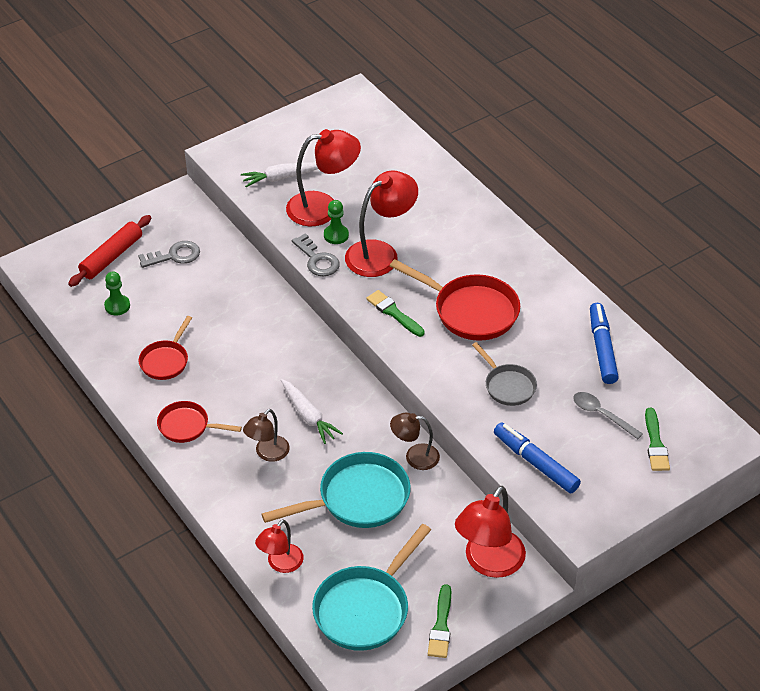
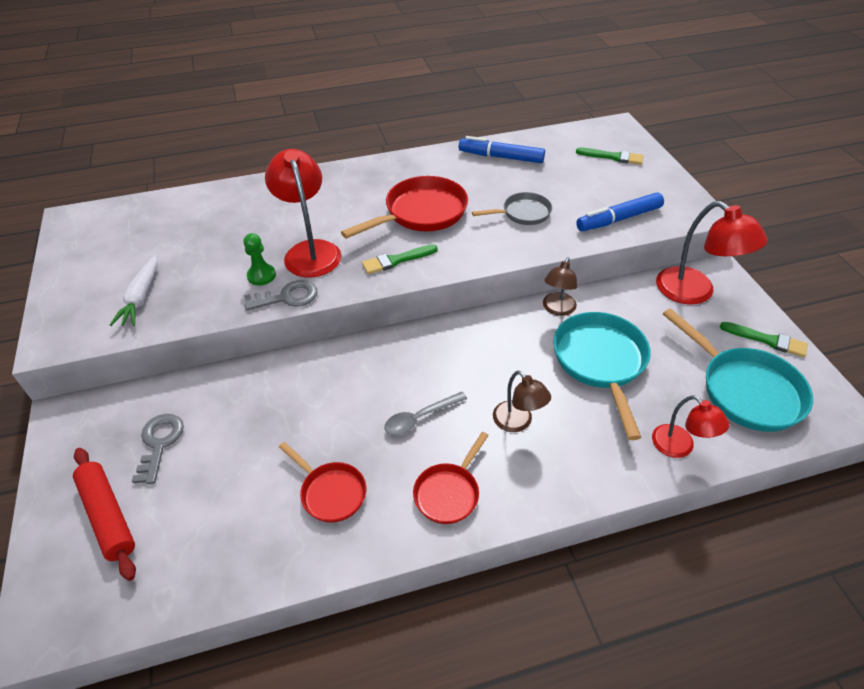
camera: 70 degrees left, 0 degrees up
(117, 306) = (202, 528): green pawn -> none
(308, 416) = (476, 375): white carrot -> none
(323, 207) = (214, 276): red lamp -> none
(602, 415) = (574, 174): grey spoon -> grey spoon (420, 418)

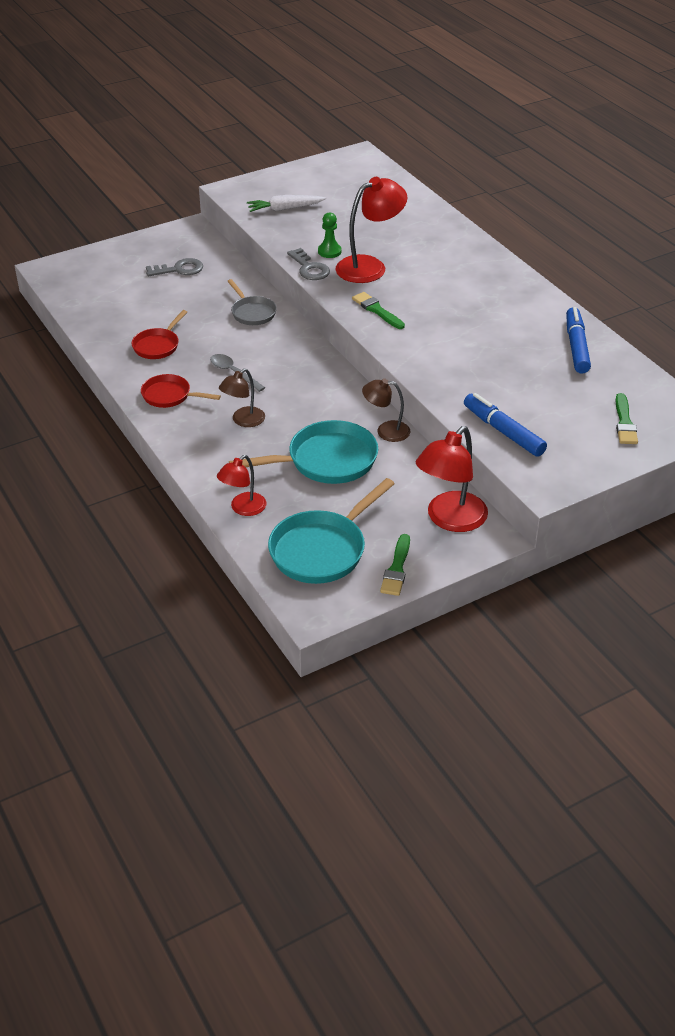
camera: 75 degrees right, 5 degrees down
(108, 516) = (121, 267): red rolling pin -> none
(421, 213) = (451, 312): red pan -> none
(523, 213) = (481, 370): grey pan -> grey pan (252, 313)

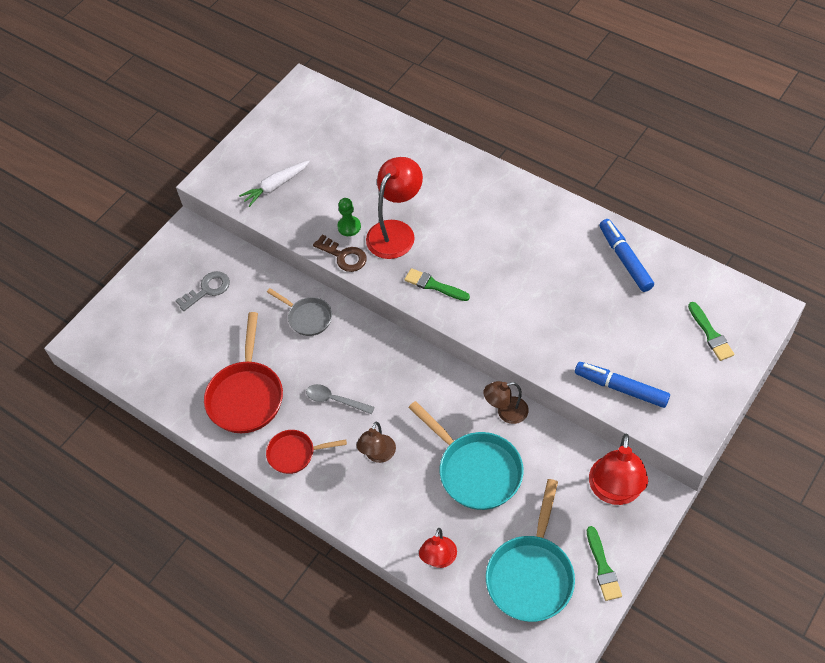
camera: 20 degrees left, 15 degrees up
(158, 346) = (246, 396): red pan -> red pan, size x1.71
(309, 268) = (344, 256): grey key -> brown key
(326, 461) = (476, 470): turquoise pan -> turquoise pan turned 90 degrees clockwise

